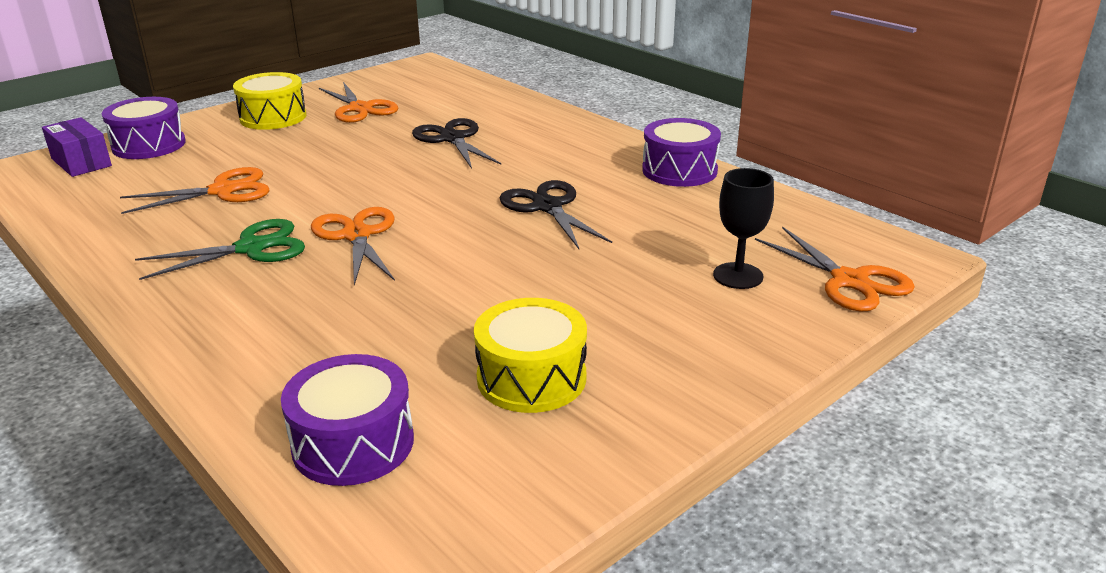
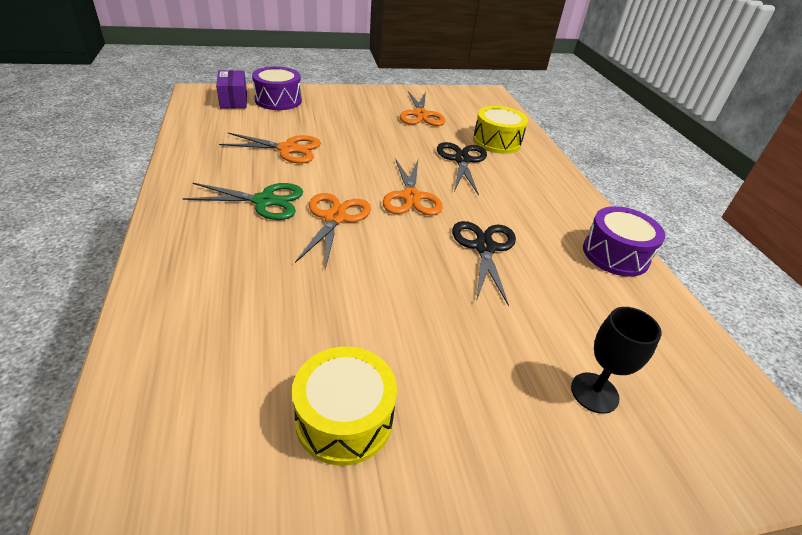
camera: 25 degrees right, 10 degrees up
(273, 117) = (363, 104): yellow drum -> yellow drum (497, 141)
(353, 443) = (173, 414): purple drum -> none
(849, 281) = (703, 453): orange scissors -> orange scissors (411, 197)

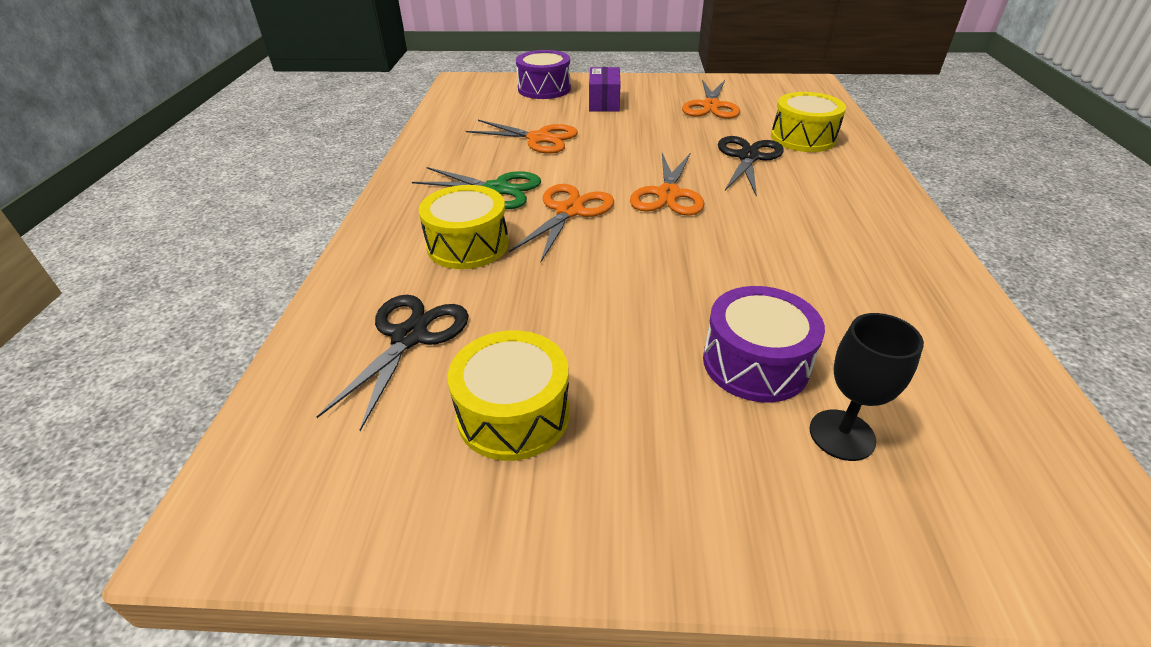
camera: 20 degrees right, 0 degrees up
(233, 100) = (495, 88): purple box -> purple box (604, 102)
(254, 258) = (468, 245): none -> yellow drum
(484, 247) = (745, 255): black scissors -> black scissors (410, 337)
(615, 254) = (932, 278): purple drum -> purple drum (755, 363)

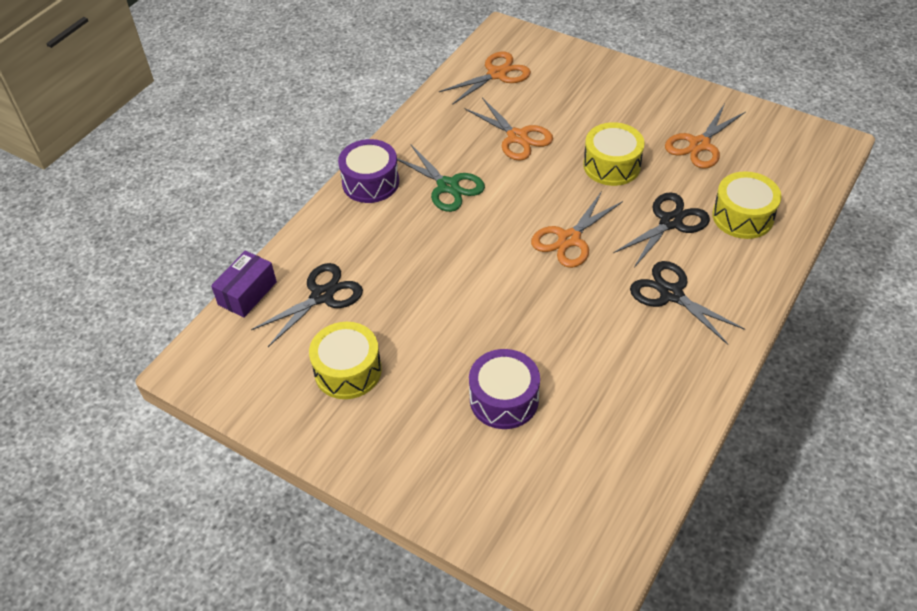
camera: 30 degrees right, 10 degrees up
(468, 245) = (396, 234): yellow drum -> yellow drum (611, 165)
(544, 89) = (568, 68): purple drum -> purple drum (370, 182)
(569, 211) = (484, 228): orange scissors -> orange scissors (497, 74)
(604, 102) = (607, 106): purple box -> purple box (247, 293)
(813, 206) = (671, 294): none -> black scissors
(842, 435) = (510, 461): black goblet -> none

